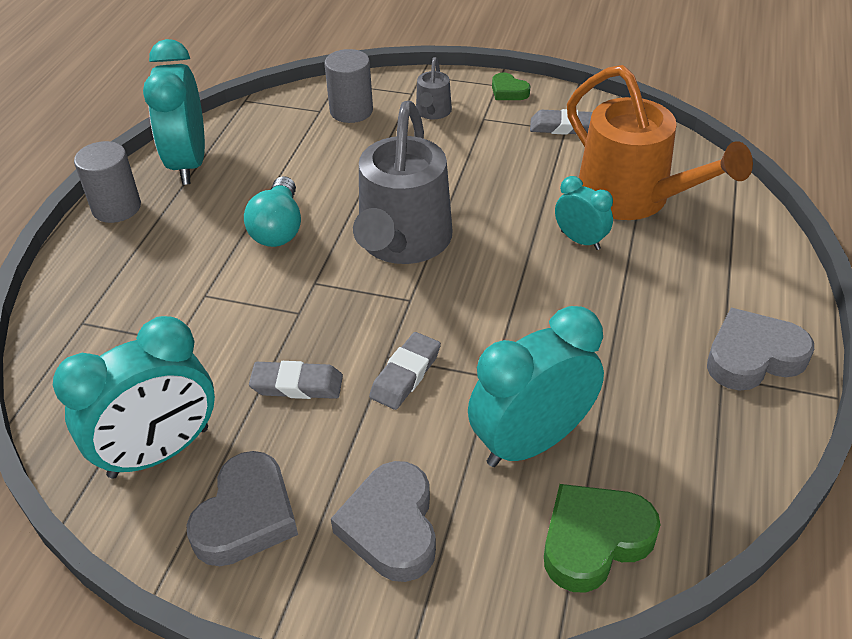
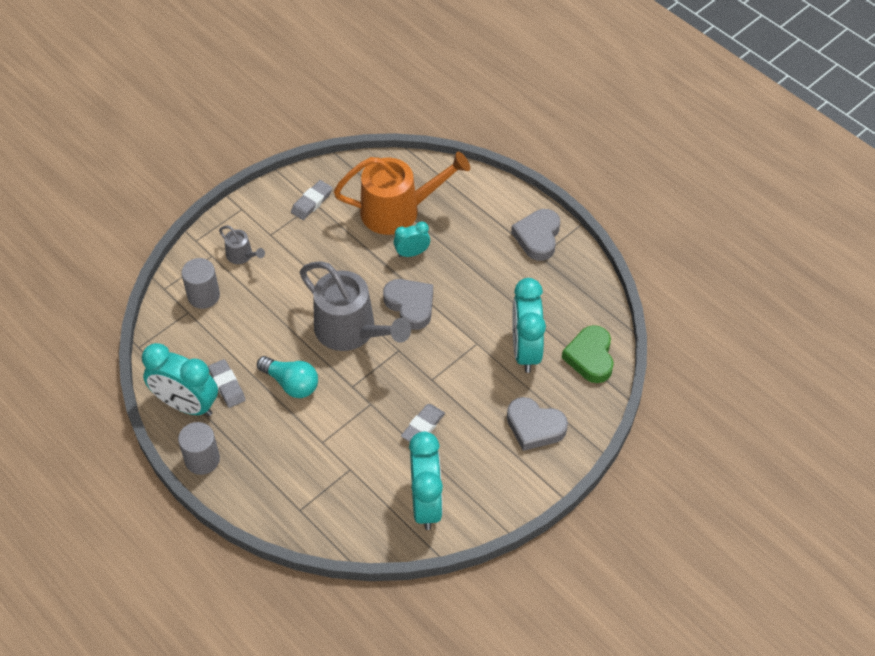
camera: 60 degrees left, 10 degrees up
(246, 516) = (491, 481): grey heart -> grey heart (410, 305)
(405, 374) = (449, 378): grey eraser -> grey eraser (227, 385)
(508, 91) = (253, 207): green heart -> none

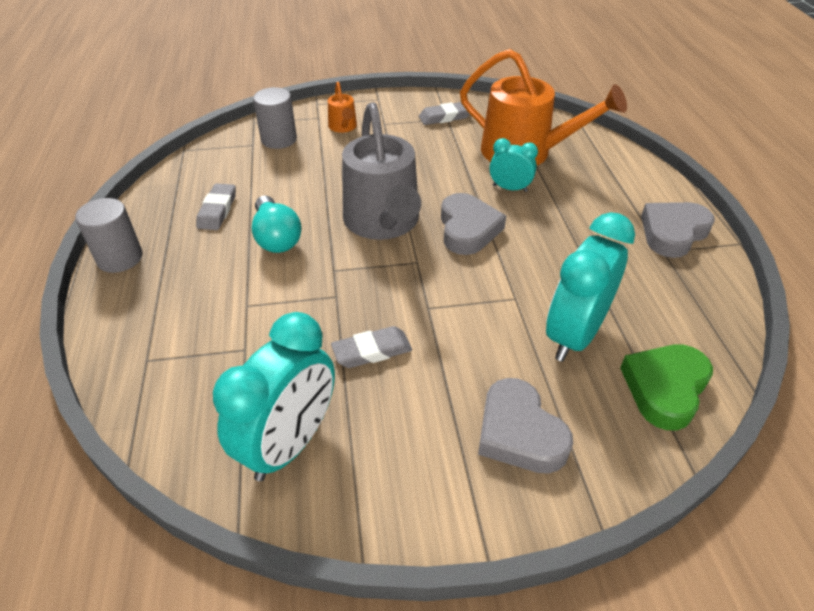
camera: 35 degrees right, 10 degrees down
(186, 405) = (165, 208): turquoise clock -> none
(242, 255) = (343, 127): grey watering can -> orange watering can

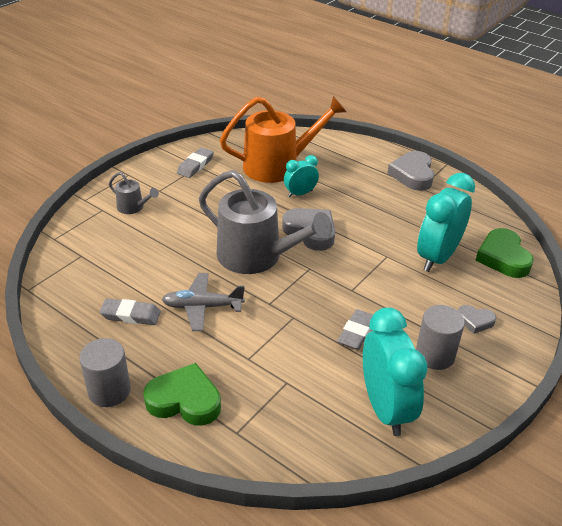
camera: 45 degrees left, 5 degrees down
(152, 304) = (184, 400): none -> green heart
(217, 210) = (130, 315): grey eraser -> grey eraser turned 45 degrees counterclockwise
(276, 237) = (202, 307): turquoise light bulb -> grey plane
(279, 139) = (97, 241): grey cylinder -> grey cylinder (435, 355)
(343, 127) = (133, 207): orange watering can -> grey watering can
(519, 433) = (475, 321): grey heart -> grey heart, size x0.55
(574, 335) = (437, 257): turquoise clock -> turquoise clock turned 45 degrees clockwise

